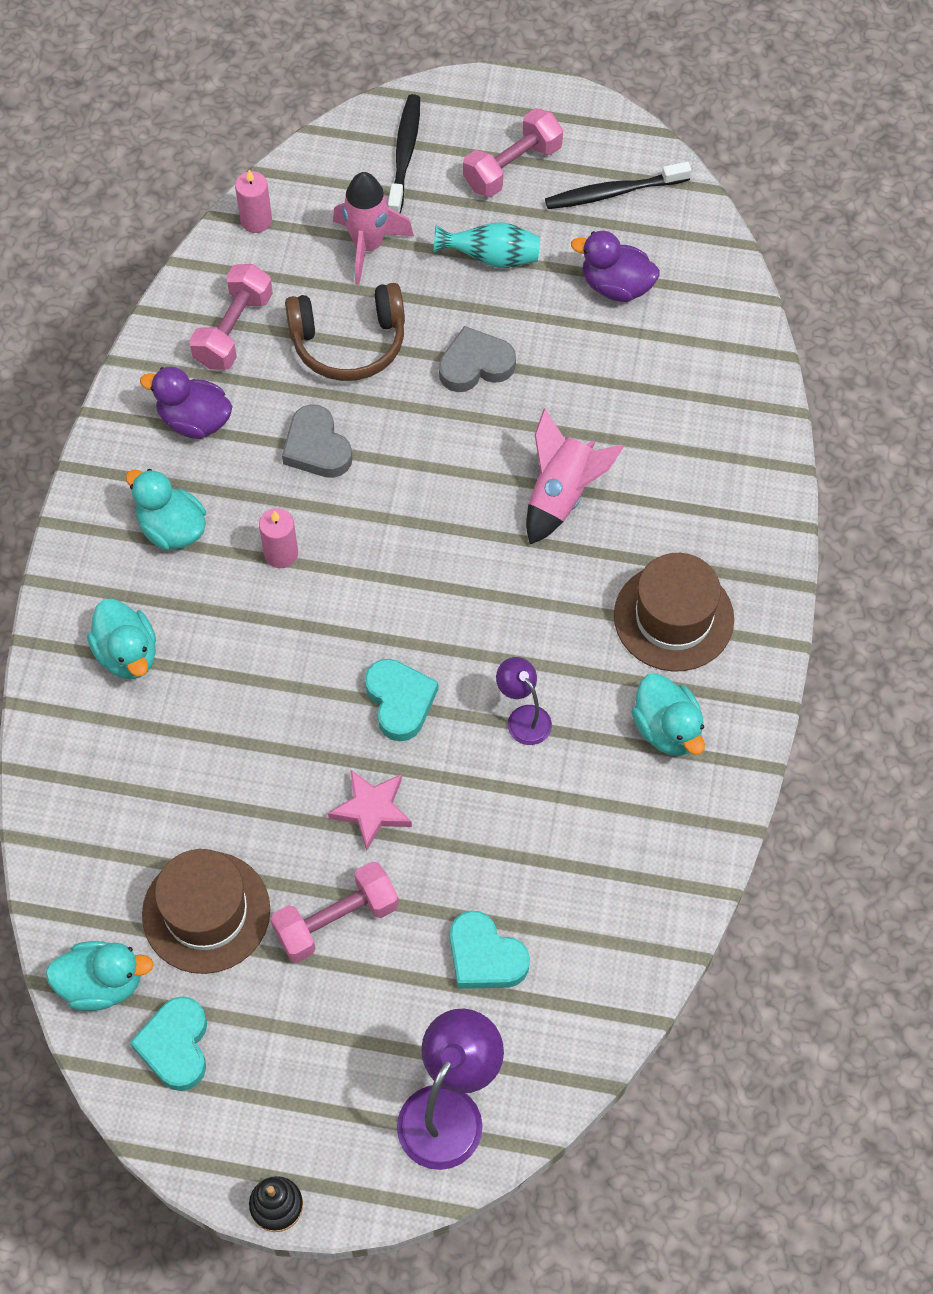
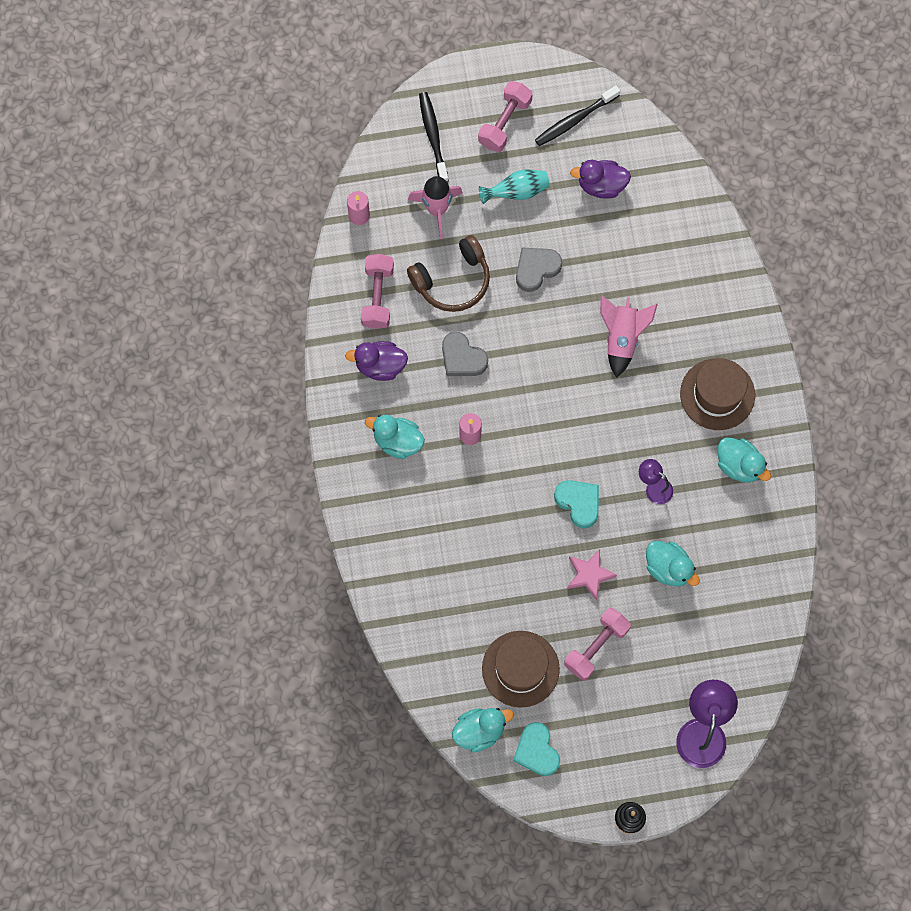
camera: 20 degrees left, 10 degrees up
(127, 654) = (406, 530): turquoise duck -> turquoise duck (668, 568)
(485, 956) = (688, 638): turquoise heart -> none

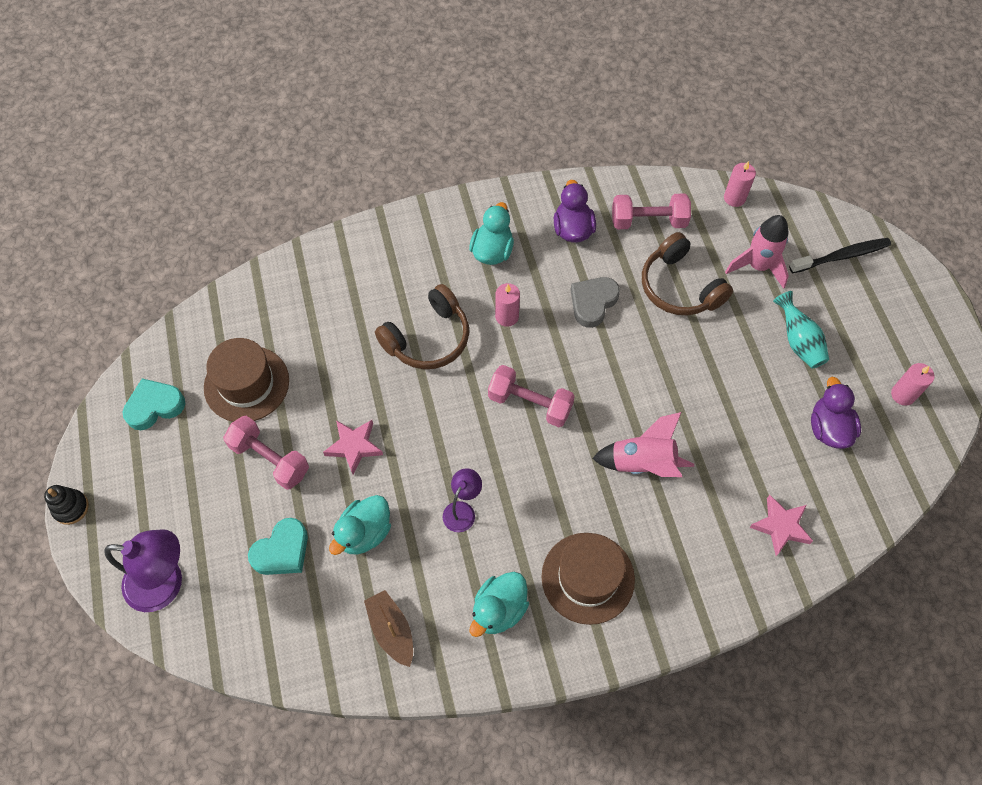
camera: 85 degrees right, 10 degrees down
(479, 731) = (180, 350): turquoise duck -> none
(487, 506) = (428, 338): none -> brown headphones
(504, 122) = (878, 323): pink dumbbell -> pink dumbbell (530, 403)
(536, 269) = (709, 367): grey heart -> none
(575, 120) = (903, 394): black toothbrush -> pink candle
(578, 503) = (438, 430): turquoise heart -> turquoise heart (282, 551)
(684, 240) = (781, 526): none -> pink star
(751, 549) = (391, 630): none -> brown boat

